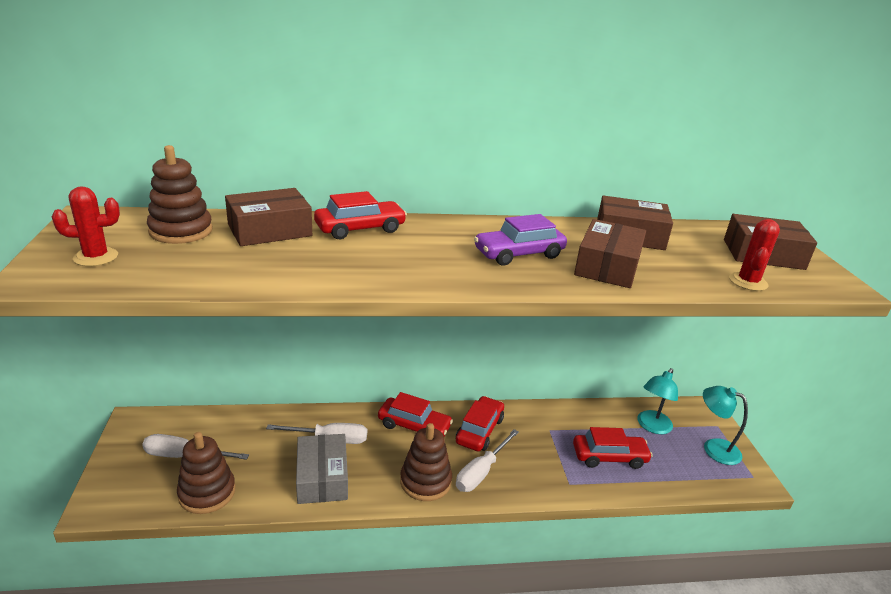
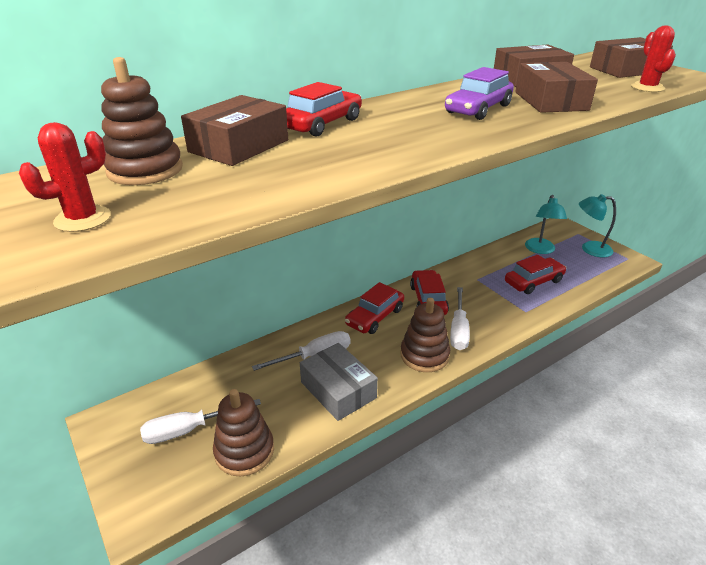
camera: 25 degrees left, 5 degrees up
(414, 426) = (375, 317): red car -> red car turned 135 degrees clockwise

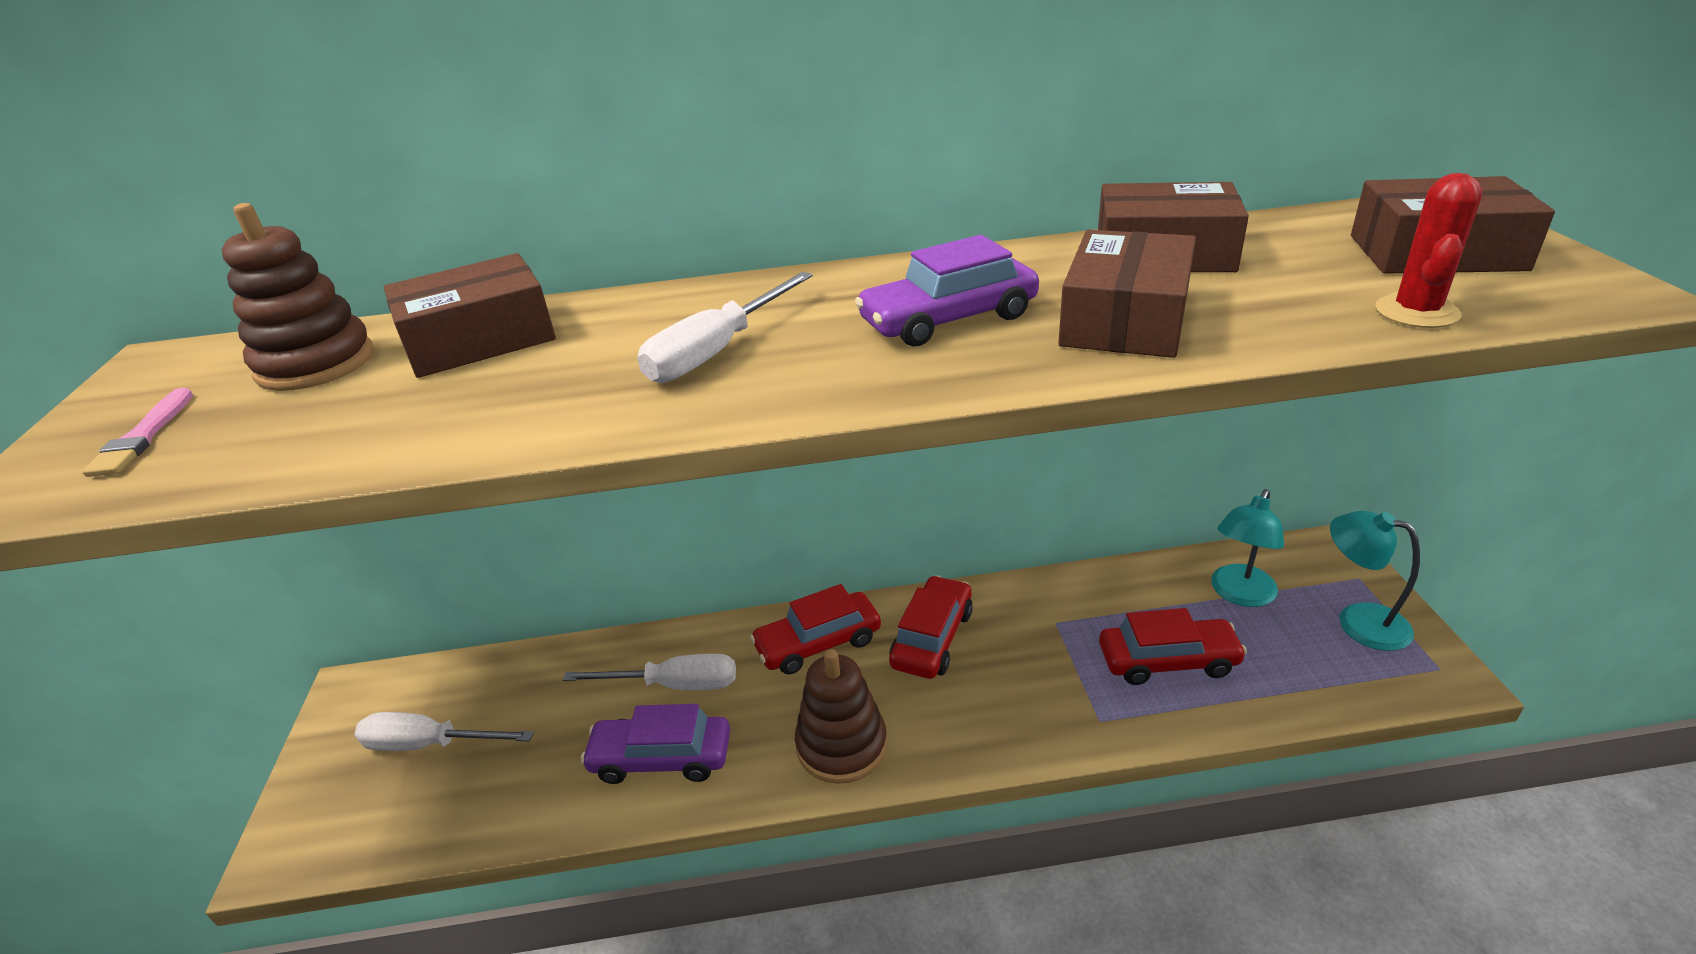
camera: 30 degrees right, 0 degrees up
(83, 219) = (143, 436): red cactus -> pink brush
(244, 451) = (465, 809): brown stacking toy -> none
(322, 124) = (648, 313): red car -> none
(338, 390) = (661, 758): grey box -> purple car
(458, 330) = (939, 716): white screwdriver -> white screwdriver (716, 351)

